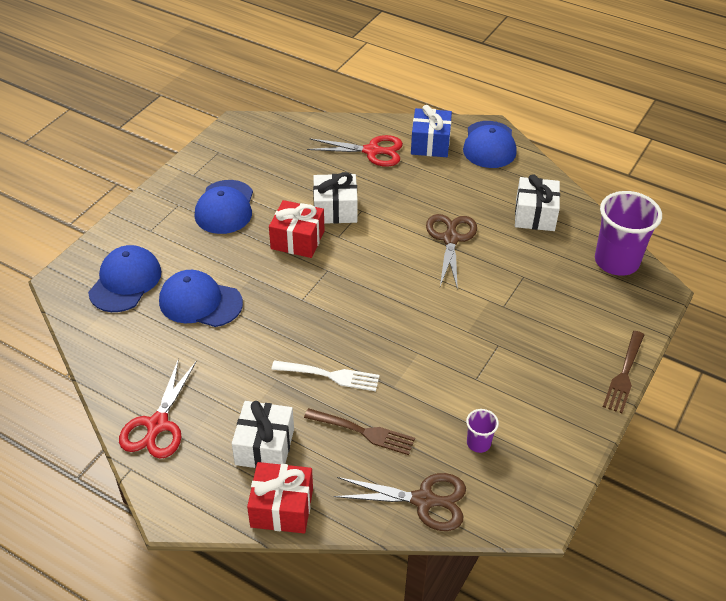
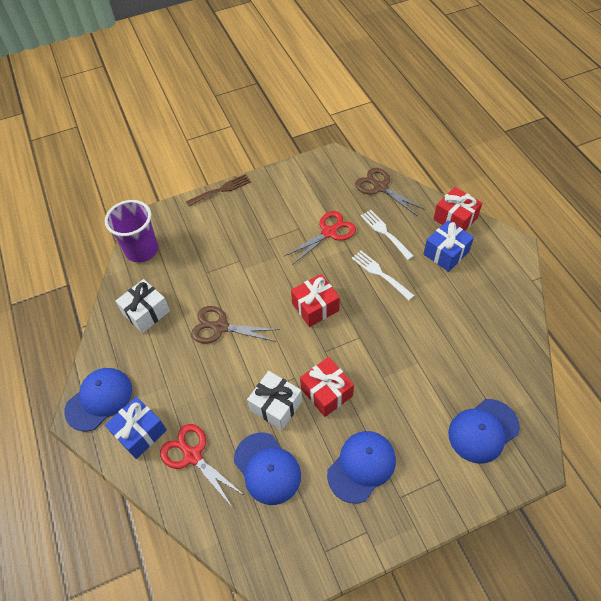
camera: 140 degrees left, 10 degrees up
(157, 425) = (505, 298): red scissors -> red scissors (329, 232)
(200, 302) = (433, 376): blue cap -> blue cap (267, 468)
(265, 446) = (446, 253): white gift -> blue gift
(363, 432) = (385, 233): brown fork -> white fork
(373, 303) = (315, 307): none -> red gift
(450, 238) = (220, 327): brown scissors -> brown scissors turned 60 degrees clockwise
(478, 443) = (330, 197): purple cup -> none

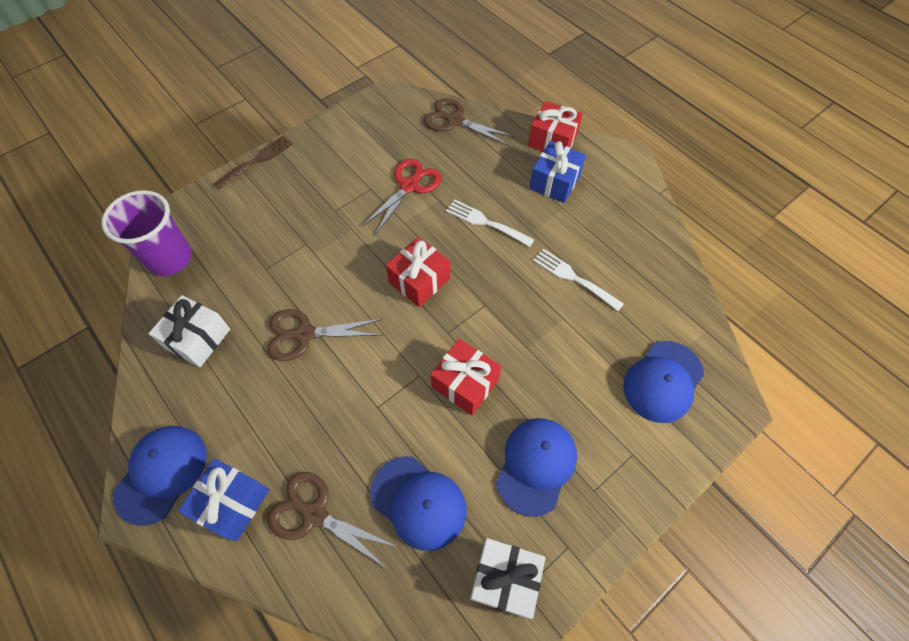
camera: 20 degrees left, 5 degrees up
(192, 455) = (314, 514): red scissors -> brown scissors
(276, 405) = (406, 417): white gift -> white gift (505, 579)
(385, 233) = (477, 173): white fork -> white fork (574, 278)

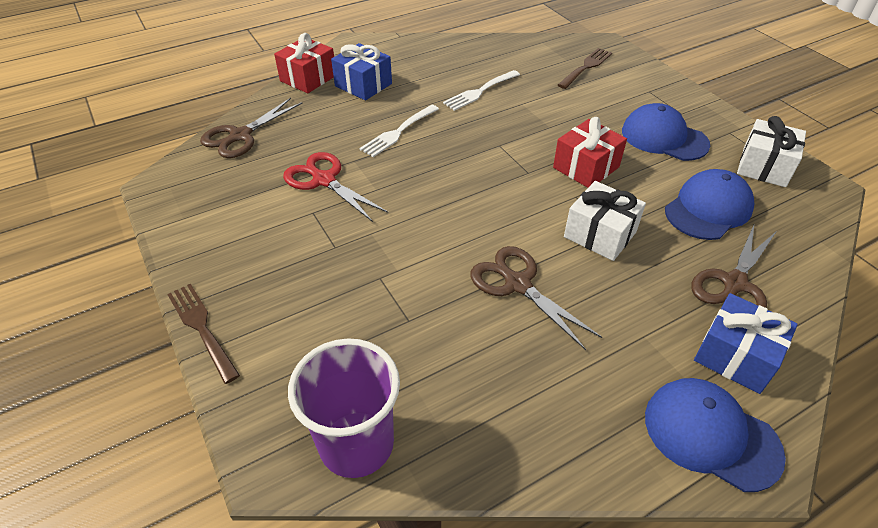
camera: 80 degrees left, 15 degrees down
(198, 339) = (510, 399): white gift -> white gift (600, 234)
(304, 334) = (517, 284): brown scissors -> brown scissors turned 135 degrees clockwise
(419, 280) = (460, 185): red gift -> none
(663, 381) = (586, 67): blue cap -> brown fork

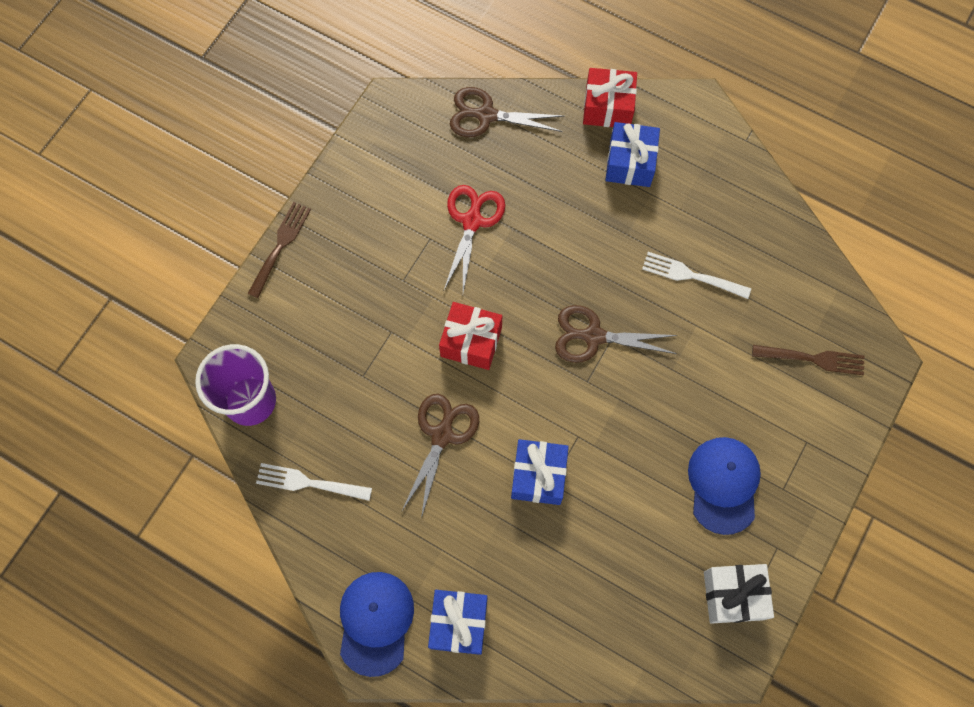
camera: 60 degrees right, 25 degrees up
(398, 132) = (575, 239): white fork -> white fork (309, 482)
(586, 167) = (626, 429): red gift -> red gift (471, 342)
(600, 234) = (538, 476): white gift -> blue gift
(708, 209) = (630, 558): blue cap -> none
(734, 284) = (540, 604): brown scissors -> brown scissors (593, 336)

